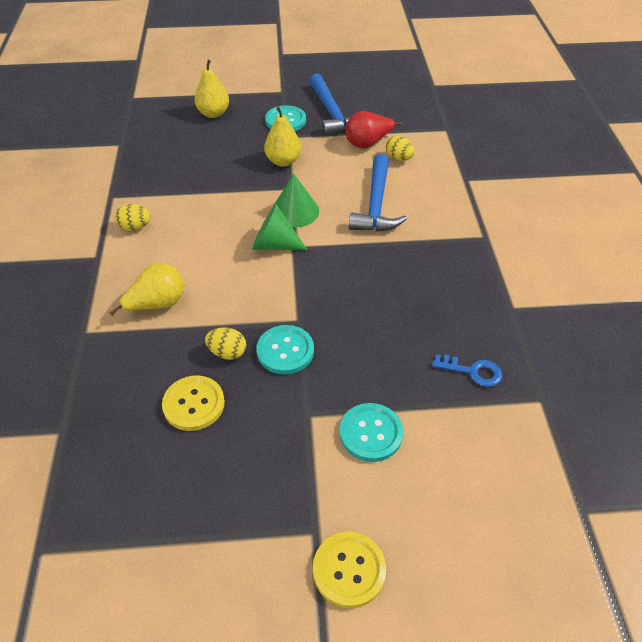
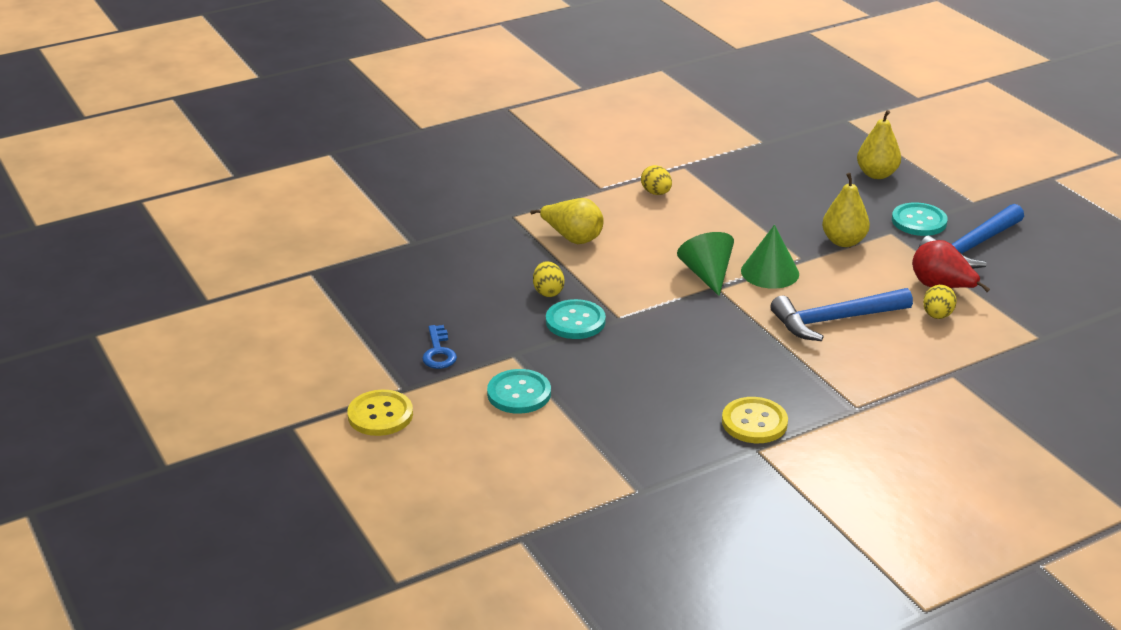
camera: 65 degrees right, 15 degrees down
(194, 404) = (481, 293): yellow button -> yellow button (754, 422)
(472, 371) = (640, 438): blue key -> blue key (438, 352)

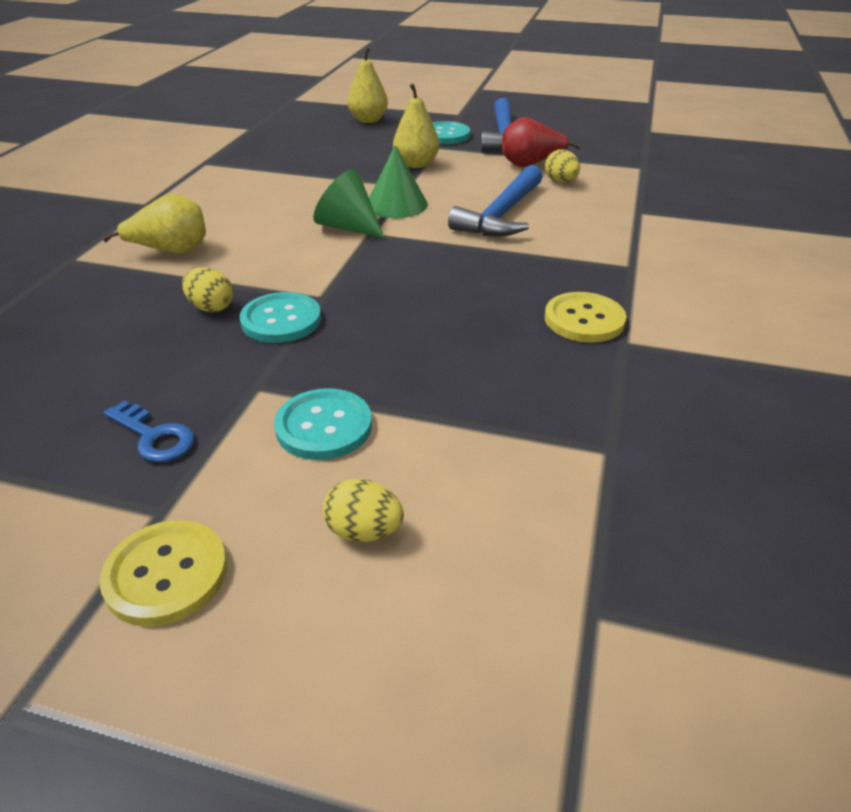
camera: 45 degrees left, 5 degrees up
(656, 193) = (207, 188): yellow egg -> yellow egg (364, 531)

